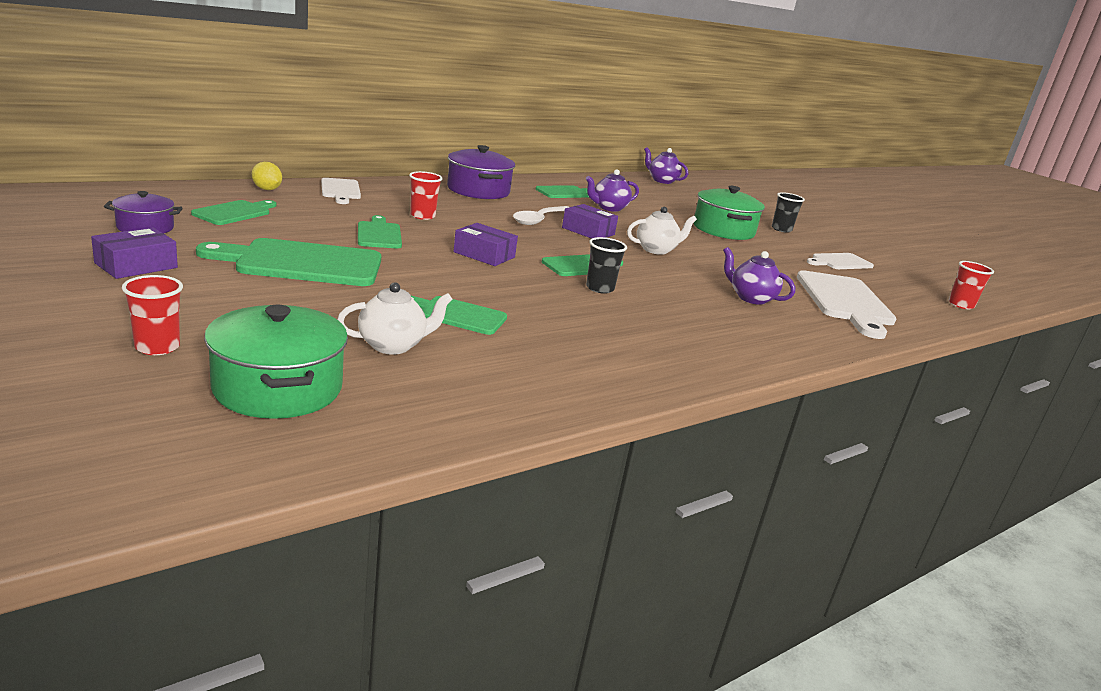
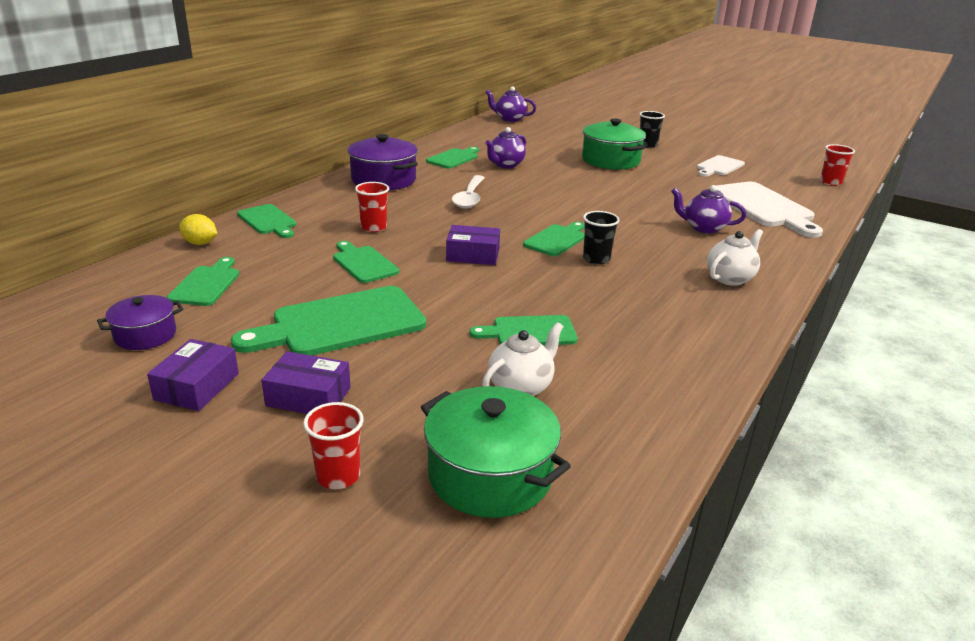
camera: 20 degrees left, 5 degrees up
(340, 190) = (268, 221): white cutting board -> green cutting board
(588, 231) = (519, 198): purple box -> purple box (308, 397)
(656, 250) = (589, 200): white teapot -> white teapot (730, 278)

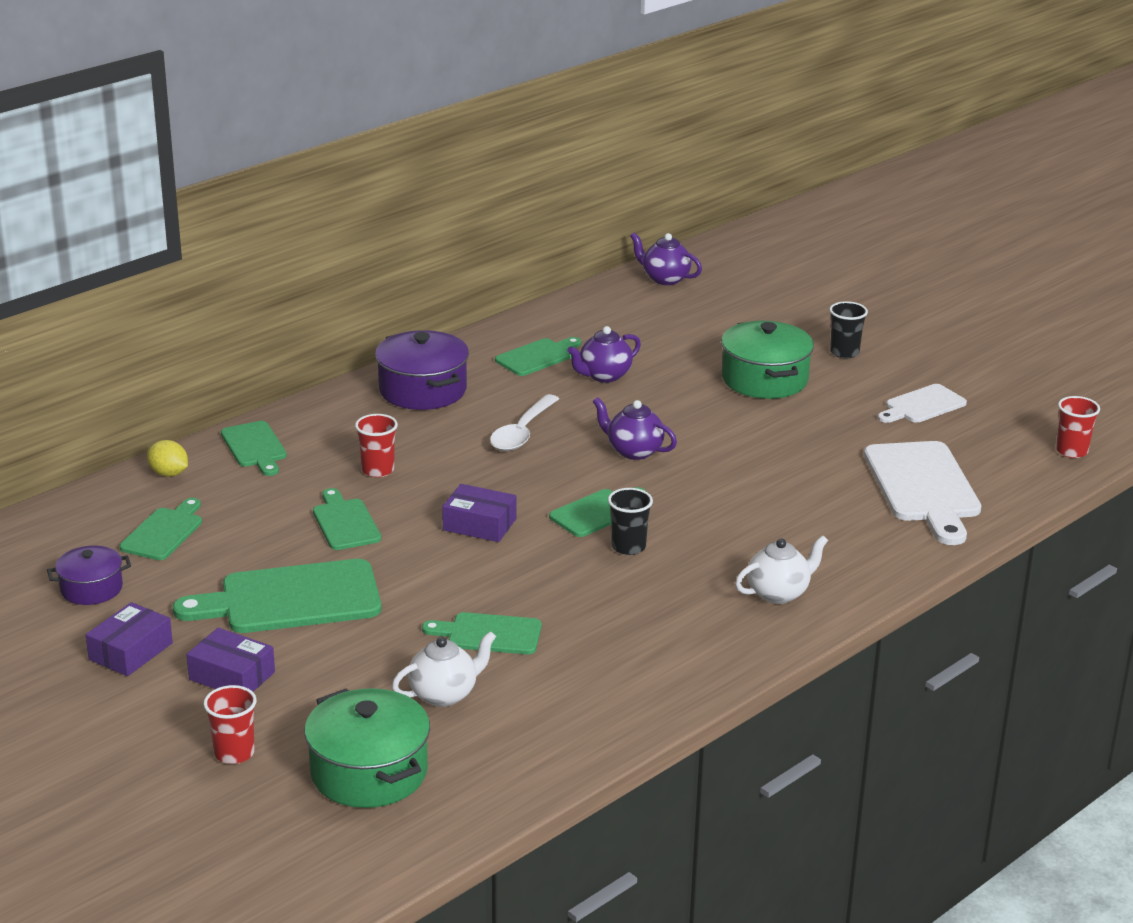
camera: 15 degrees right, 0 degrees up
(703, 228) = (807, 514): purple teapot -> purple teapot (633, 451)

